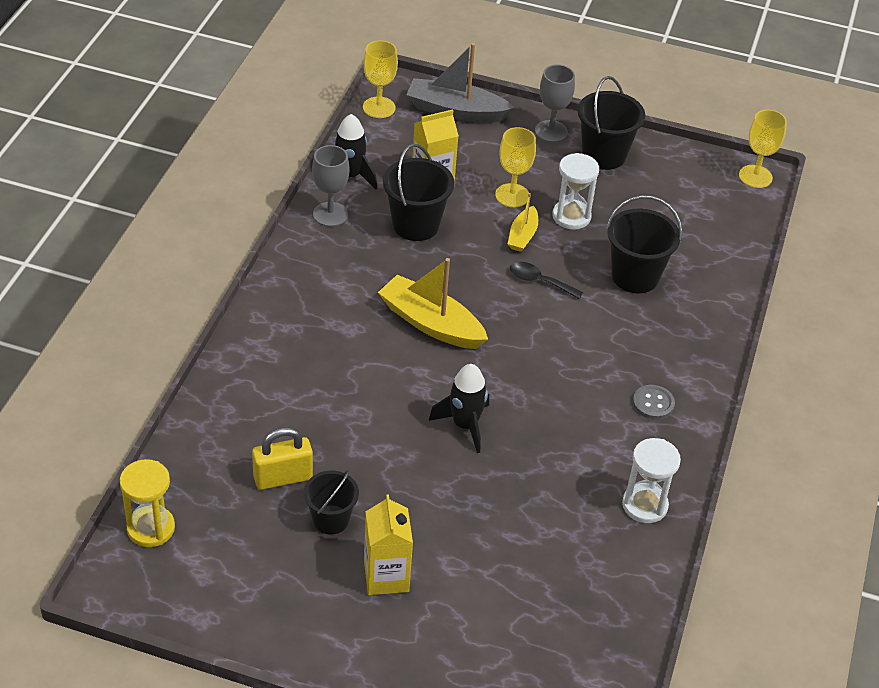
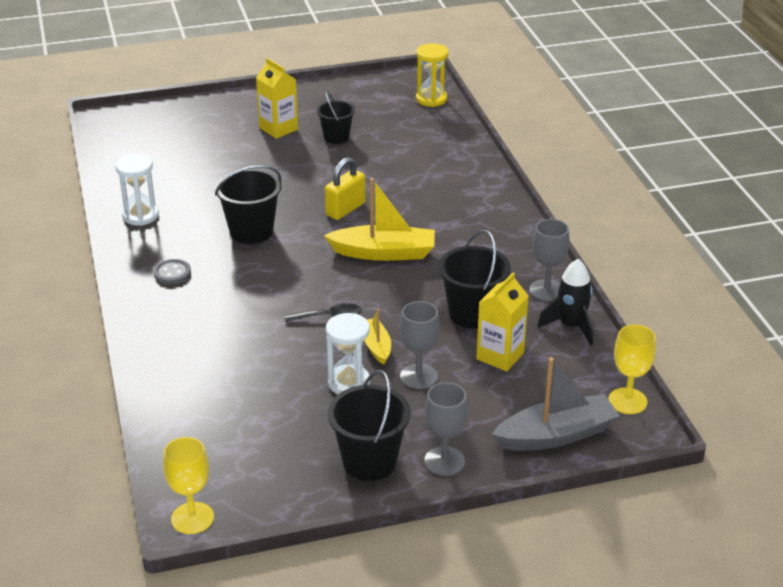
camera: 150 degrees right, 10 degrees down
(283, 477) = (386, 142): yellow padlock -> yellow padlock (345, 209)
(465, 425) = (300, 208): black rocket -> none
(512, 195) = (418, 376): yellow goblet -> grey goblet
(635, 276) = (251, 357): black bucket -> black bucket (251, 231)

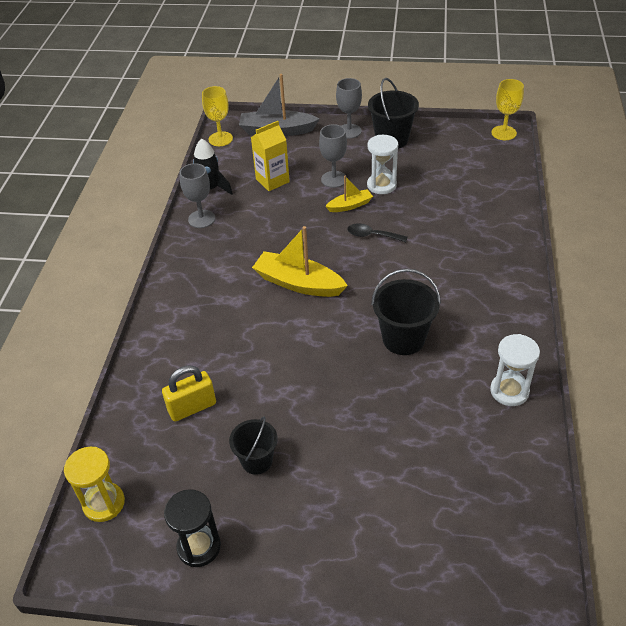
camera: 155 degrees left, 10 degrees up
(172, 273) = (487, 308): grey button -> none
(278, 129) = (316, 501): yellow carton -> none
(345, 209) = (304, 343): yellow padlock -> yellow padlock (192, 407)
(347, 97) = (199, 547): none -> black hourglass
(376, 346) = (350, 205): yellow boat -> yellow boat turned 120 degrees counterclockwise
(472, 313) = (268, 214): black bucket -> none

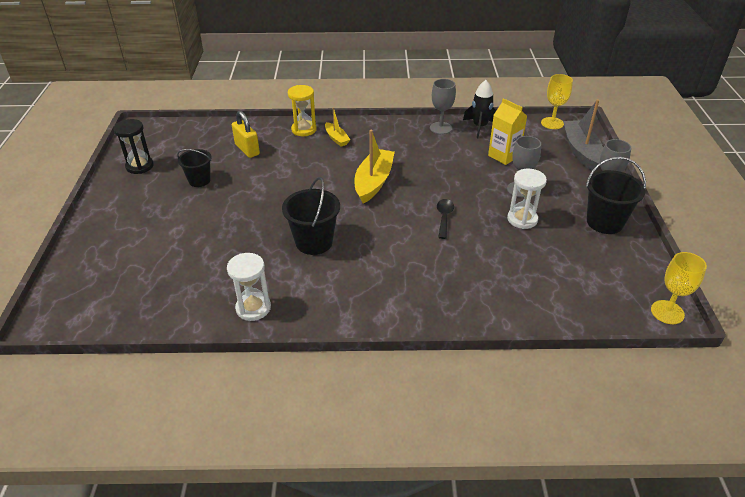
camera: 80 degrees right, 5 degrees down
(104, 503) = (178, 130): yellow hourglass -> yellow hourglass (304, 130)
(350, 205) = (483, 201): yellow boat -> yellow boat (336, 138)

